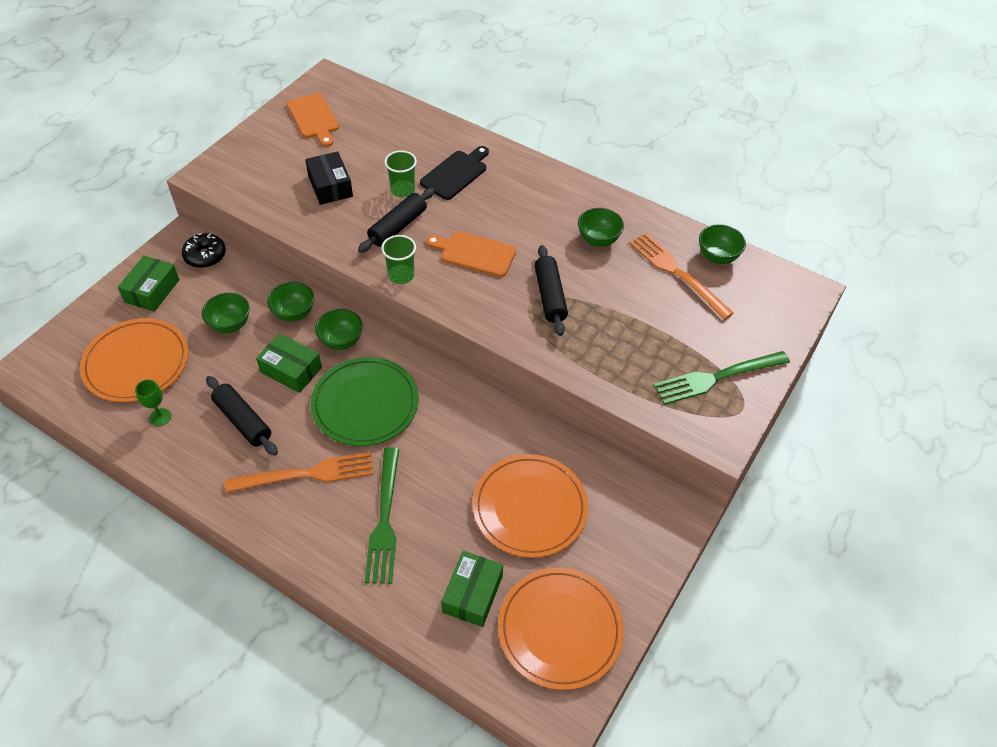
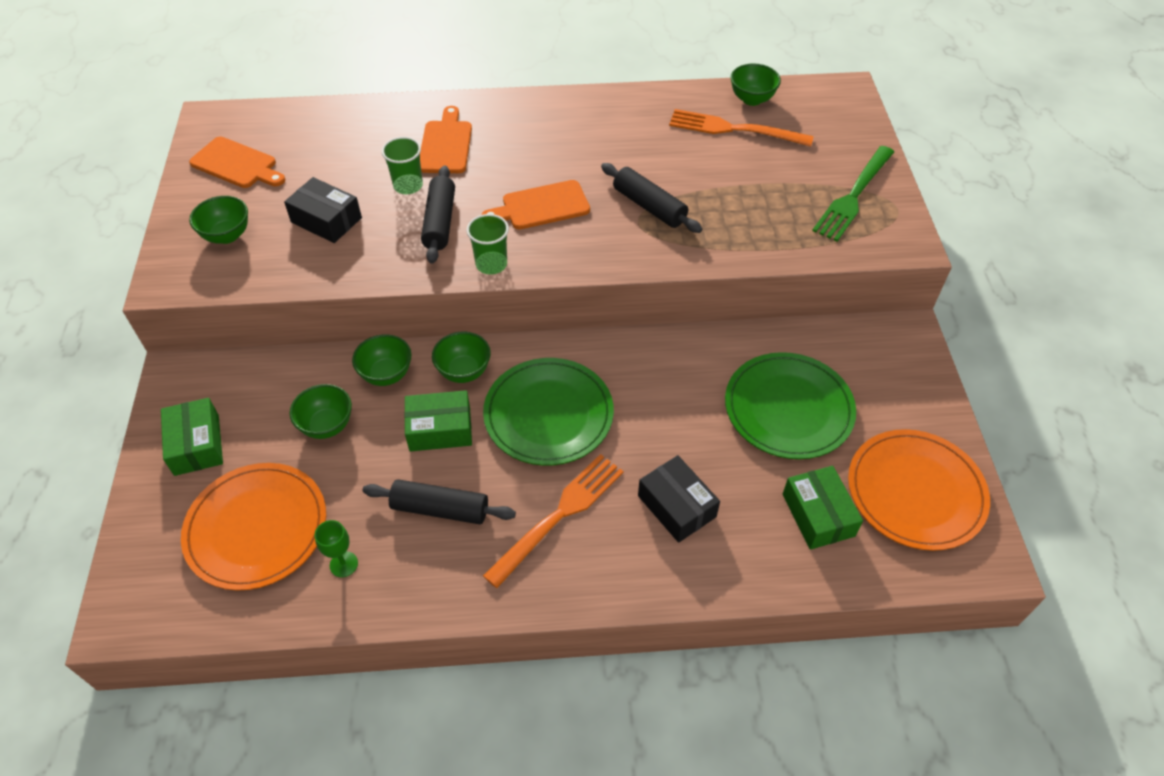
camera: 35 degrees left, 0 degrees up
(205, 256) = (224, 374): black donut -> none
(384, 520) = (676, 506): green fork -> black box
(455, 173) = (445, 144): black cutting board -> orange cutting board
(530, 507) = (788, 408): orange plate -> green plate
(598, 240) = (640, 136): green bowl -> green bowl (227, 235)

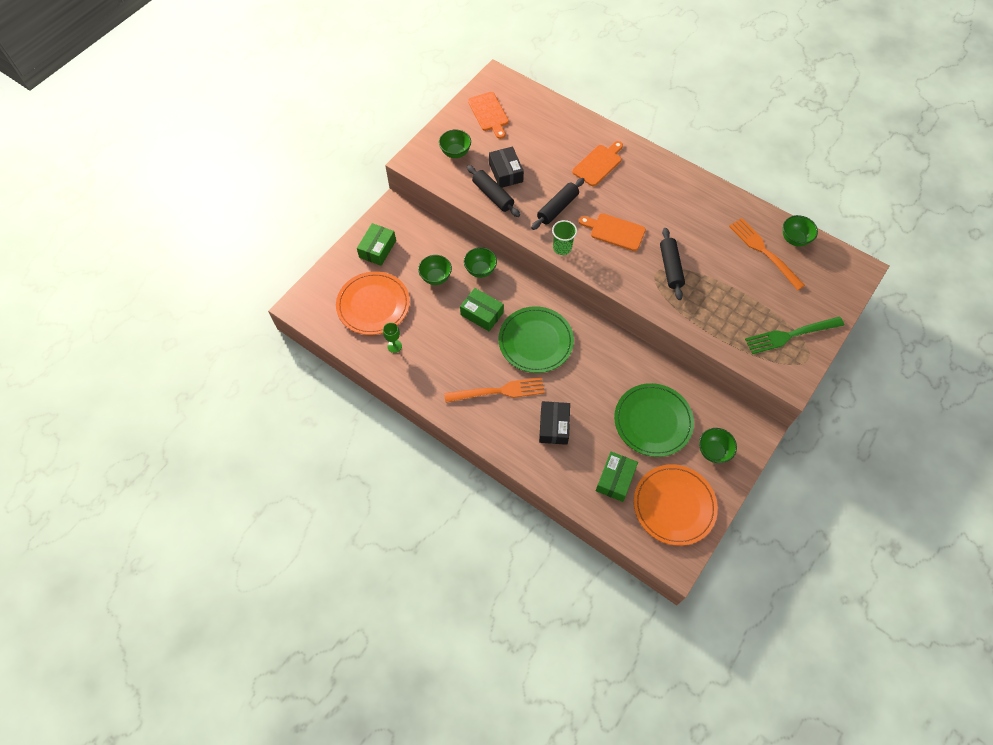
camera: 40 degrees right, 10 degrees up
(408, 186) = (559, 177): green cup -> none
(440, 508) = (452, 351): black rolling pin -> black rolling pin (493, 195)
(464, 371) = (516, 293): green bowl -> green bowl (713, 451)

